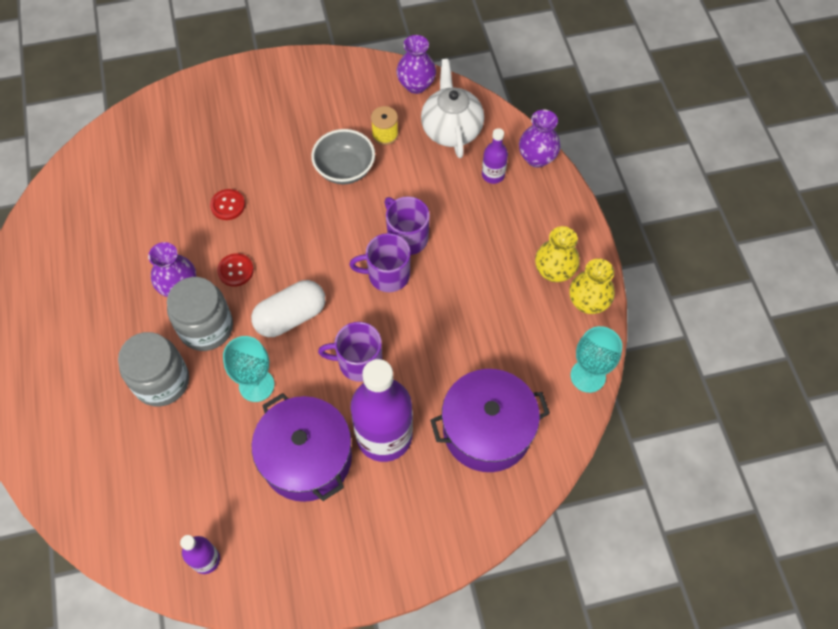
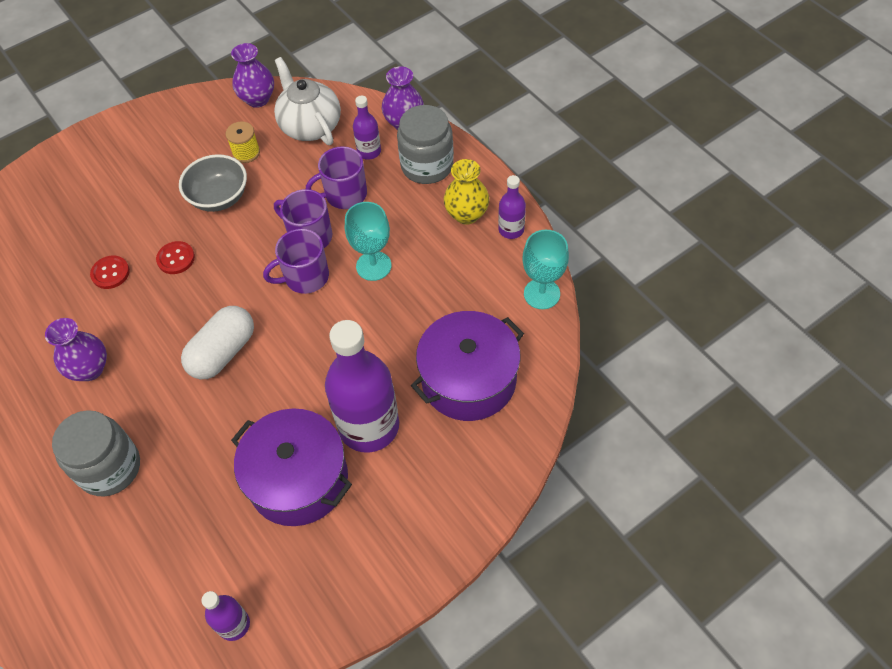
camera: 20 degrees left, 5 degrees down
(206, 327) = (136, 397): grey jar -> grey jar (427, 165)
(235, 270) = (145, 331): red button -> red button (176, 258)
(256, 385) = (215, 431): turquoise goblet -> turquoise goblet (373, 266)
(359, 362) = (312, 368): purple mug -> purple mug (345, 194)
(588, 302) = (511, 230): yellow vase -> purple bottle

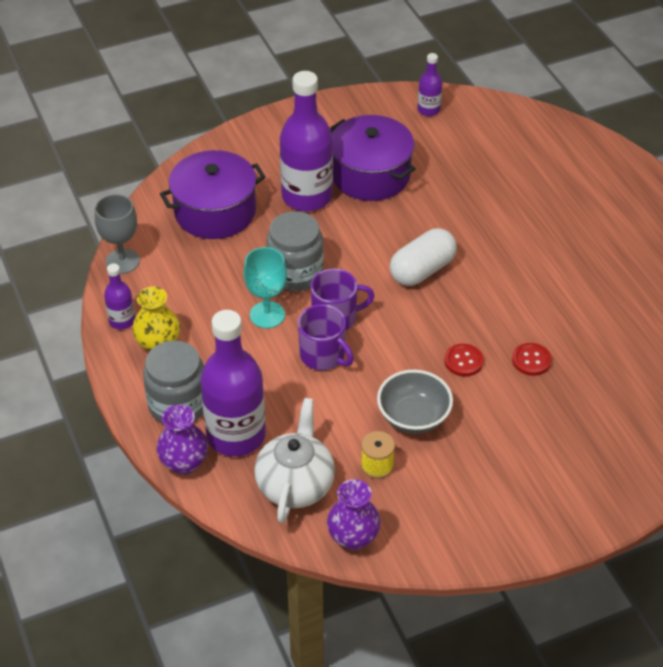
camera: 170 degrees left, 10 degrees down
(90, 369) = (544, 280): purple vase -> none
(109, 468) = (521, 208): grey jar -> grey jar (295, 273)
(310, 126) = (295, 484): white teapot -> white teapot turned 150 degrees counterclockwise
(345, 194) = (276, 391): purple mug -> none
(369, 151) = (236, 435): purple bottle -> purple bottle, size x2.09
(541, 294) = (122, 261): turquoise goblet -> grey goblet

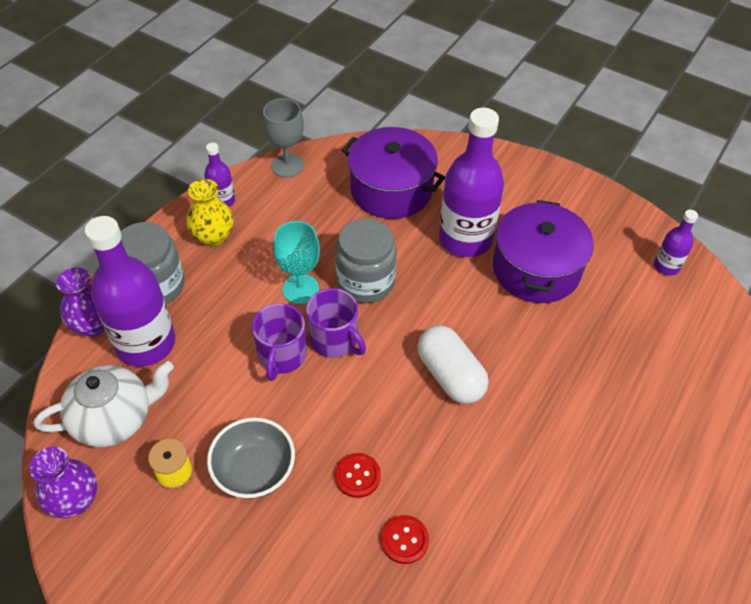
camera: 55 degrees right, 5 degrees up
(422, 270) = (450, 375): white capsule -> white capsule turned 45 degrees clockwise

